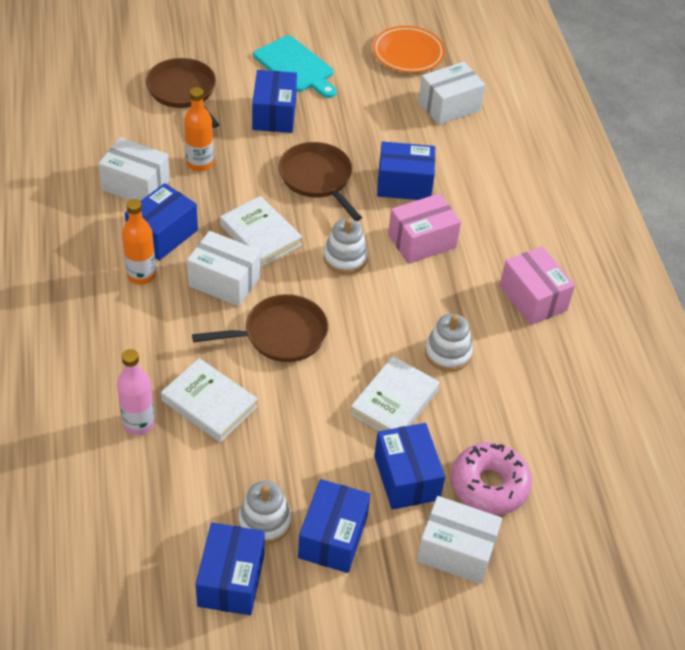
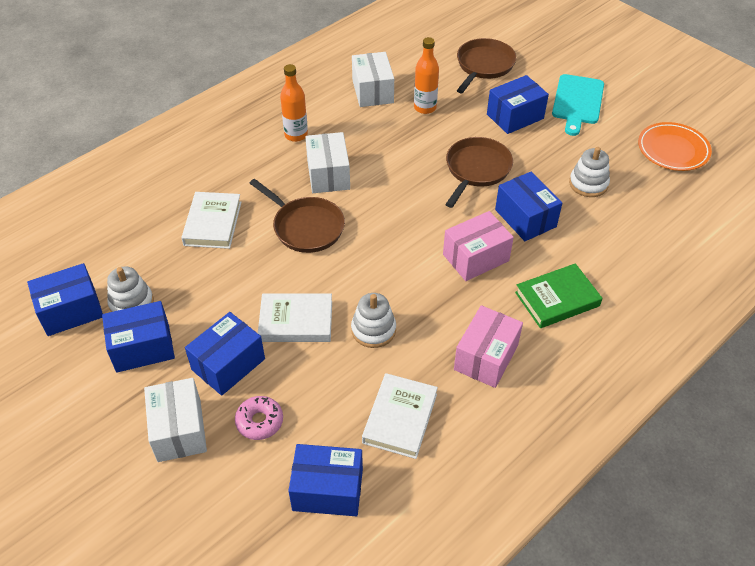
camera: 60 degrees right, 0 degrees up
(138, 423) = (169, 199): pink bottle -> none
(162, 234) = (341, 125): blue box -> blue box (327, 490)
(260, 235) = (389, 170): white book -> white book (400, 418)
(345, 258) = (413, 223): white stacking toy -> white stacking toy (588, 184)
(422, 241) = (476, 258): pink box -> pink box turned 60 degrees counterclockwise
(449, 106) = (644, 201): white box -> none
(489, 485) = (259, 421): pink donut -> pink donut, size x0.63
(507, 220) = (557, 299): none -> green book

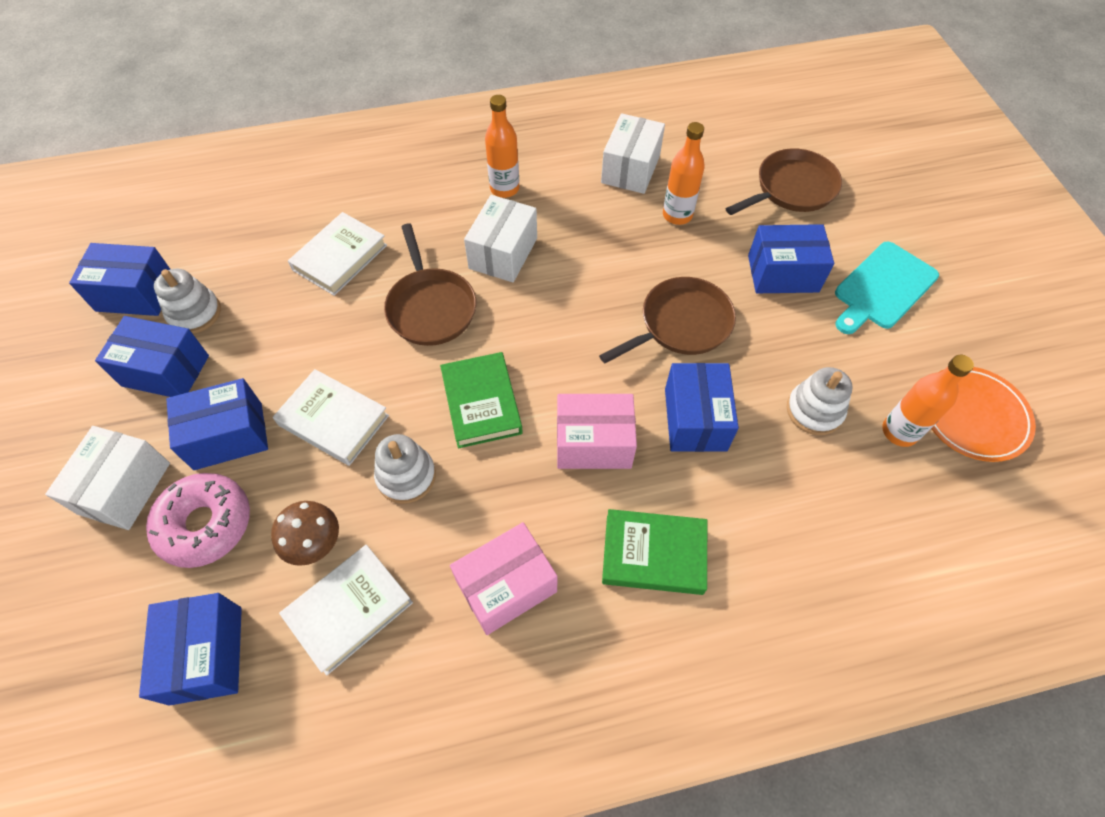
camera: 30 degrees right, 10 degrees up
(259, 421) = (205, 524): pink donut -> pink donut, size x1.59
(327, 490) = (206, 654): blue box -> blue box turned 45 degrees clockwise
(344, 394) = (314, 542): none -> brown mushroom
(387, 267) = (481, 403): none -> green book
(641, 175) = (899, 432): none -> orange bottle

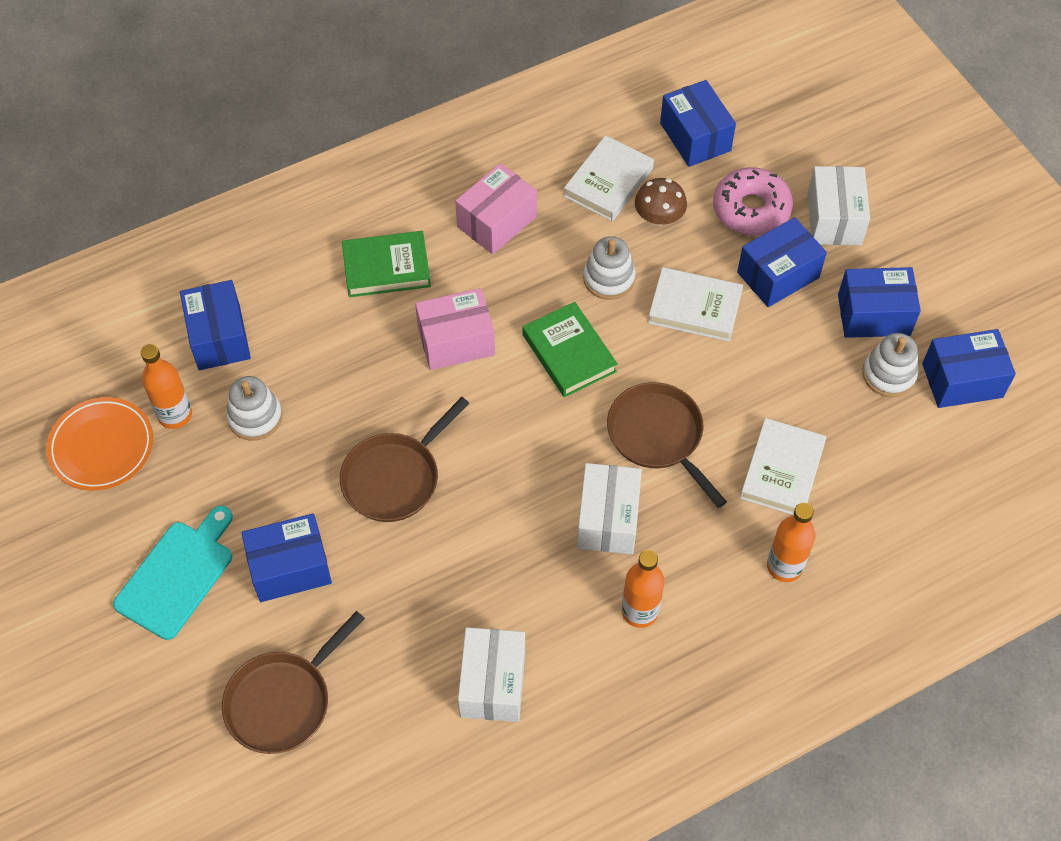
camera: 165 degrees right, 0 degrees up
(677, 215) = (421, 622): orange bottle -> orange bottle (784, 566)
(695, 419) = (367, 383): blue box -> blue box (219, 337)

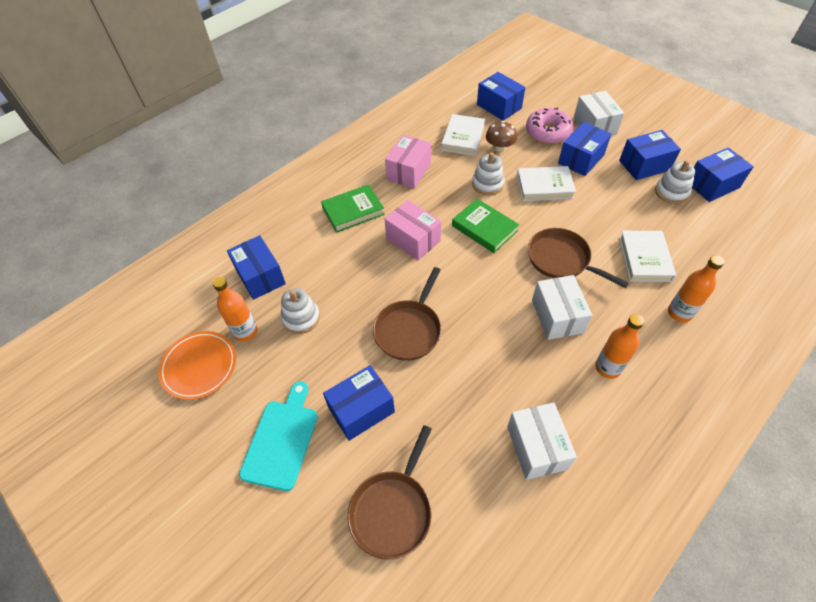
camera: 15 degrees left, 5 degrees down
(456, 341) = (413, 239): pink box -> pink box turned 75 degrees clockwise

